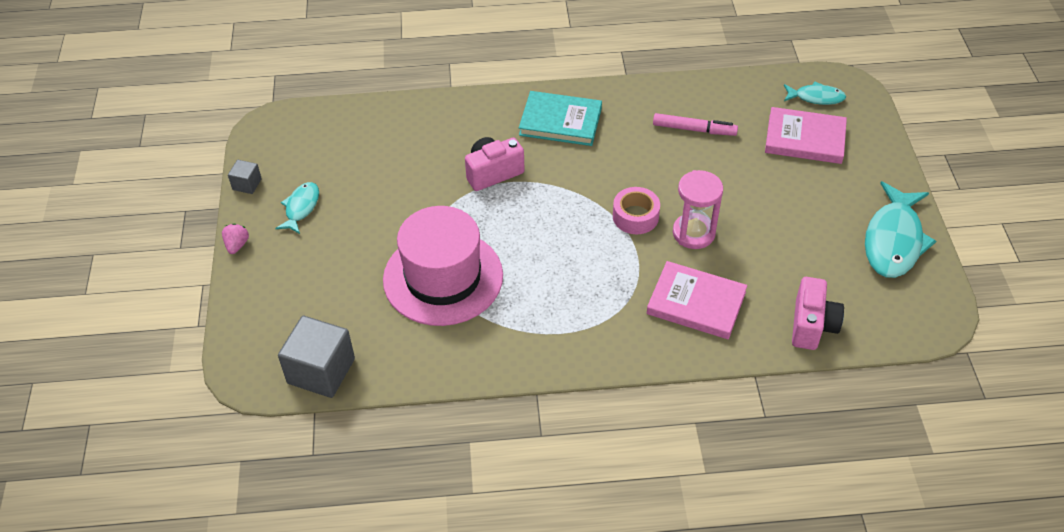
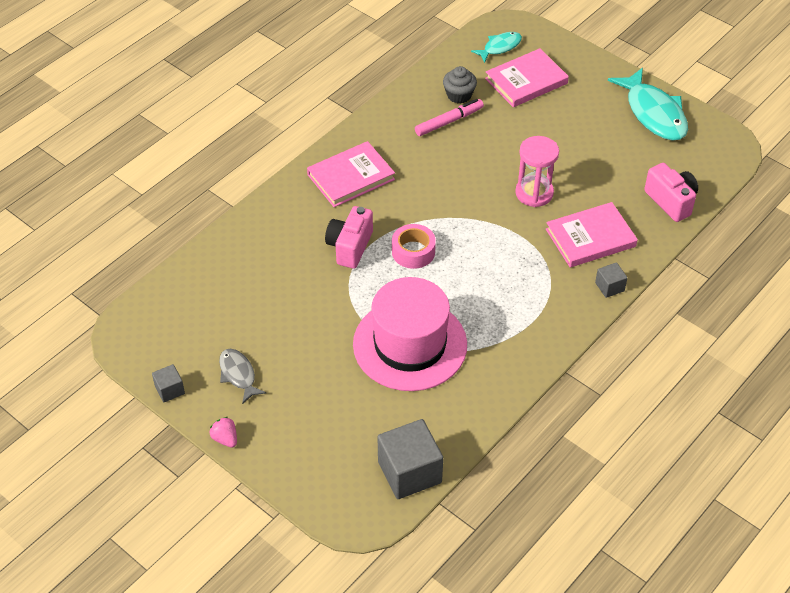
camera: 45 degrees left, 0 degrees up
(301, 207) = (238, 375): turquoise fish -> grey fish
(560, 121) = (351, 177): turquoise book -> pink book
(635, 216) = (484, 208): pink tape -> pink tape (413, 252)
(660, 355) = (609, 287): none -> grey cube
(729, 114) = (459, 95): none -> grey cupcake

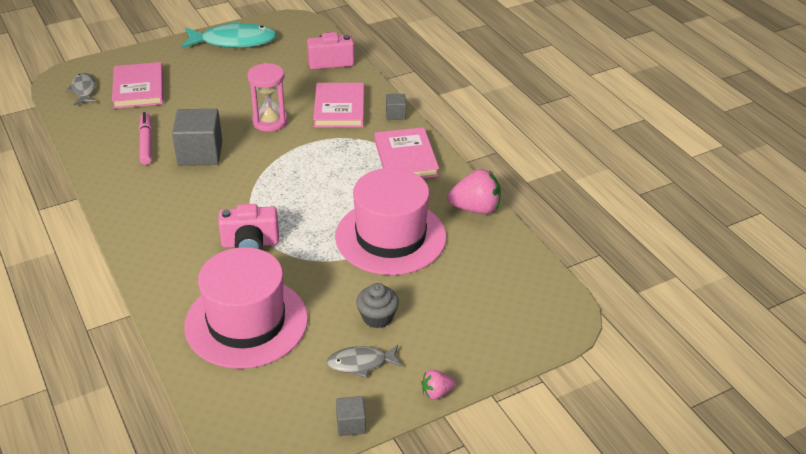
camera: 70 degrees left, 10 degrees down
(253, 281) = (246, 322): none -> pink hat
(350, 247) = (250, 244): pink camera -> pink camera turned 45 degrees counterclockwise
(351, 177) = (162, 220): pink book -> pink book (405, 158)
(409, 472) = (529, 274): grey cube -> grey cube (200, 153)
(413, 252) = (285, 206): pink tape -> none
(459, 95) = (119, 128): grey cupcake -> grey cupcake (377, 317)
(488, 400) = (475, 209): none -> pink strawberry
(500, 47) = (83, 90): turquoise fish -> grey fish

